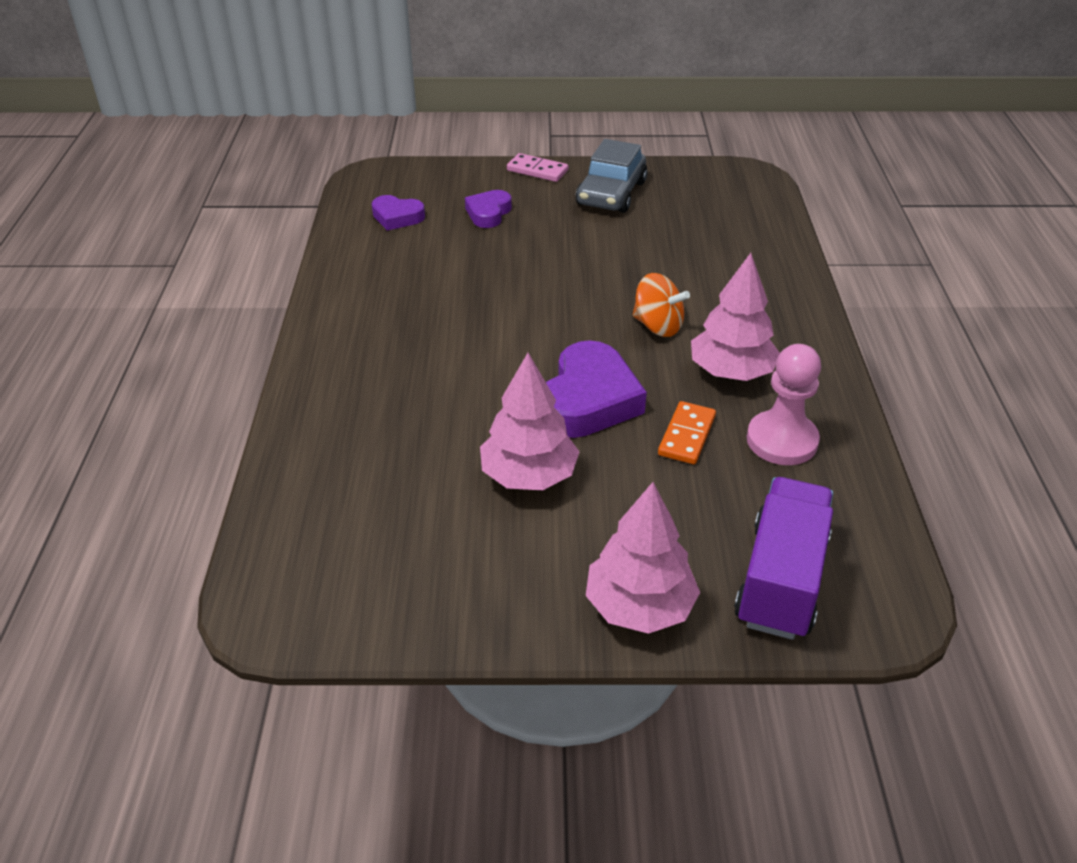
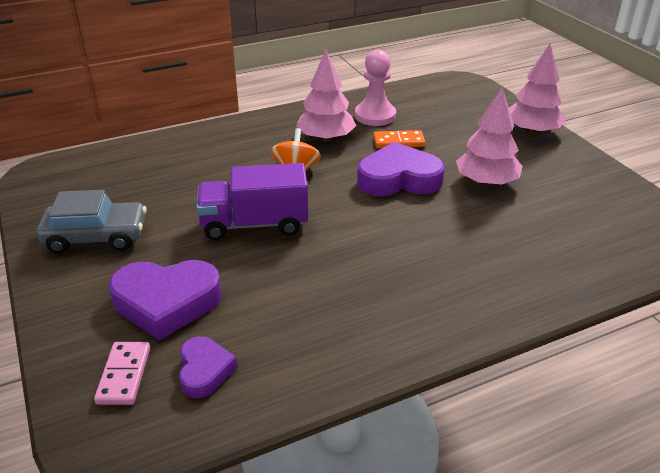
camera: 115 degrees left, 5 degrees down
(488, 213) = (166, 303): purple heart -> purple heart, size x1.77
(537, 170) = (56, 297): pink domino -> pink domino (124, 375)
(781, 580) = (473, 103): purple truck -> purple truck (255, 224)

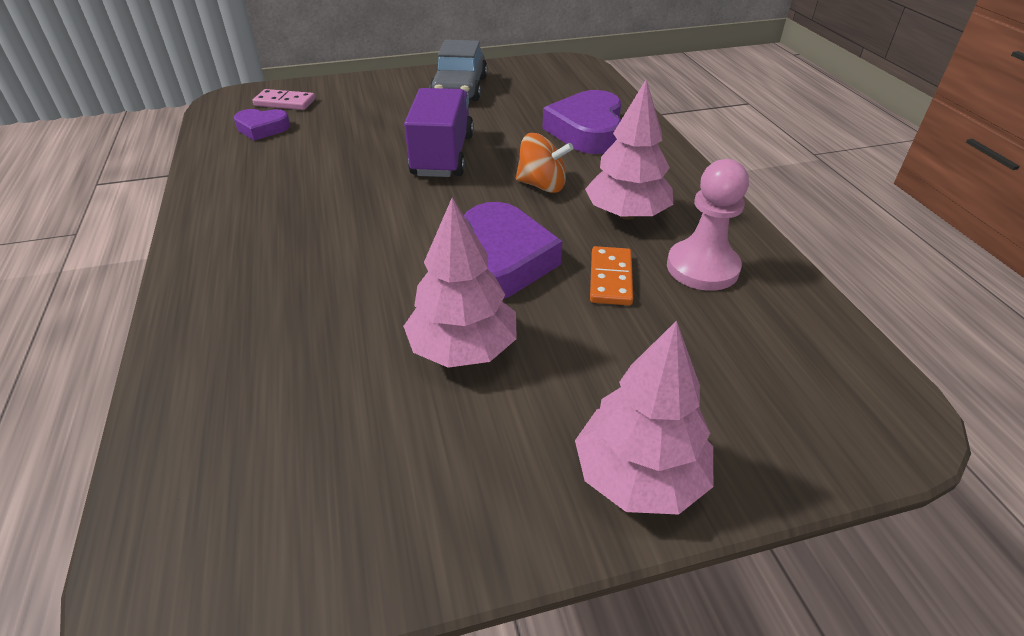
camera: 100 degrees right, 5 degrees up
(166, 303) = (351, 115): purple heart -> purple heart (587, 131)

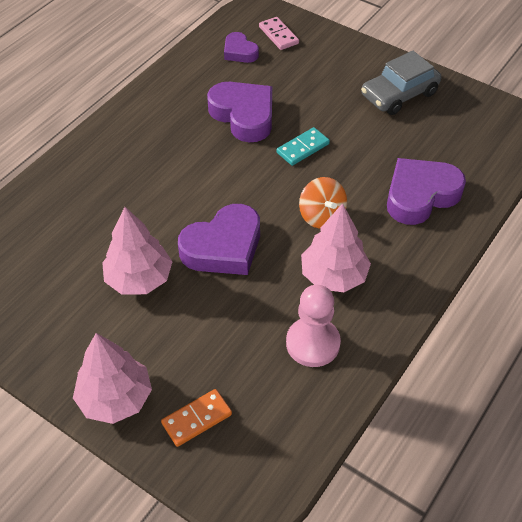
camera: 50 degrees right, 10 degrees up
(345, 164) = (244, 115): none -> purple heart
(443, 155) = (303, 148): purple truck -> turquoise domino
(610, 278) = (256, 305): orange domino -> orange domino (197, 419)

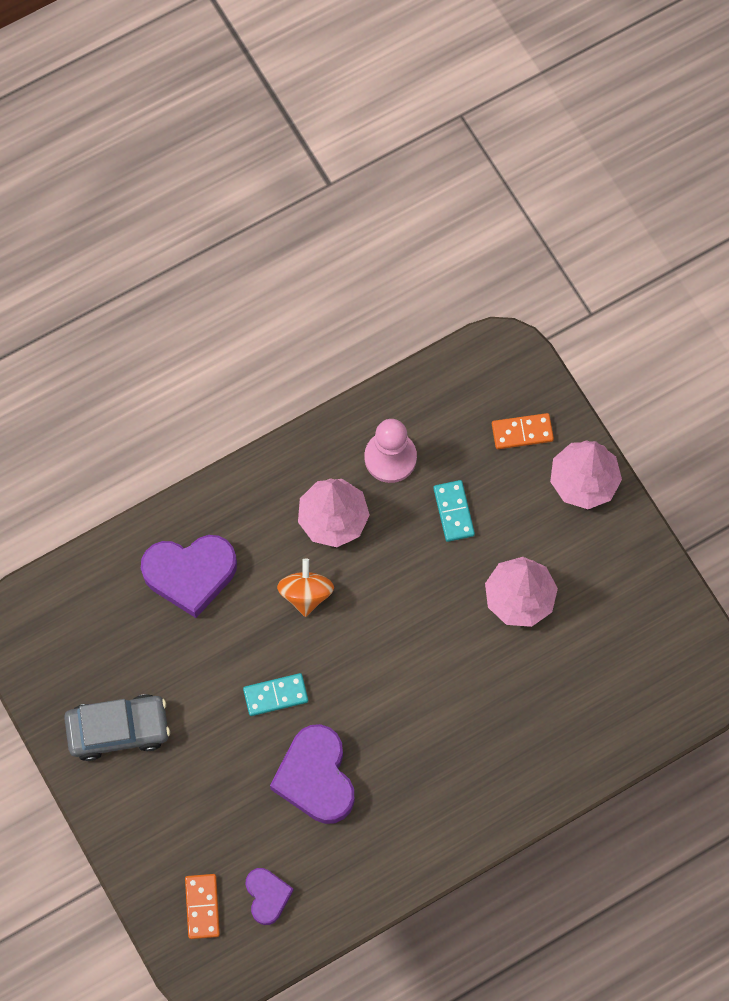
camera: 155 degrees left, 20 degrees up
(223, 247) = (422, 599): purple heart -> none
(230, 322) = (454, 512): none -> turquoise domino
(278, 35) = (202, 906): pink domino -> orange domino

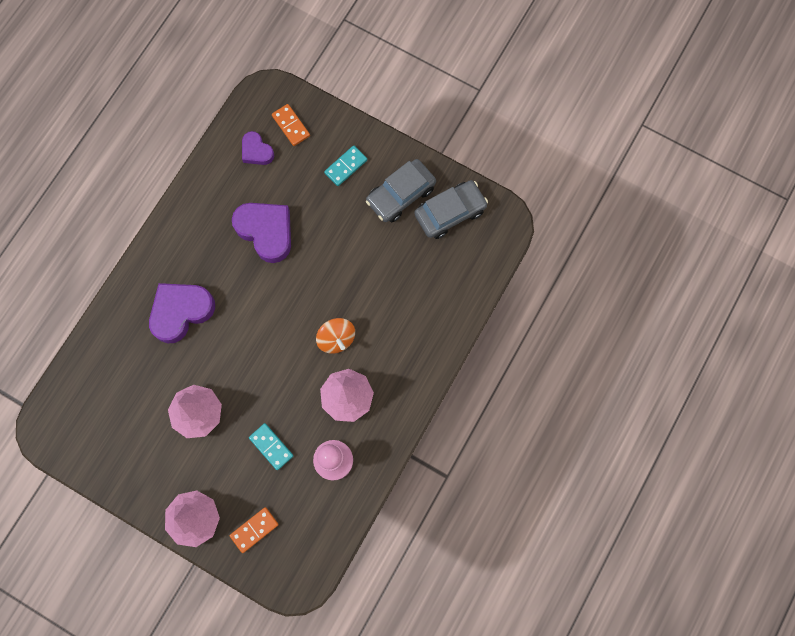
camera: 150 degrees right, 5 degrees up
(72, 671) = (450, 212): none -> grey car
(190, 574) = (416, 310): purple heart -> purple heart (181, 312)
(275, 695) = (318, 266): turquoise domino -> turquoise domino (346, 166)

